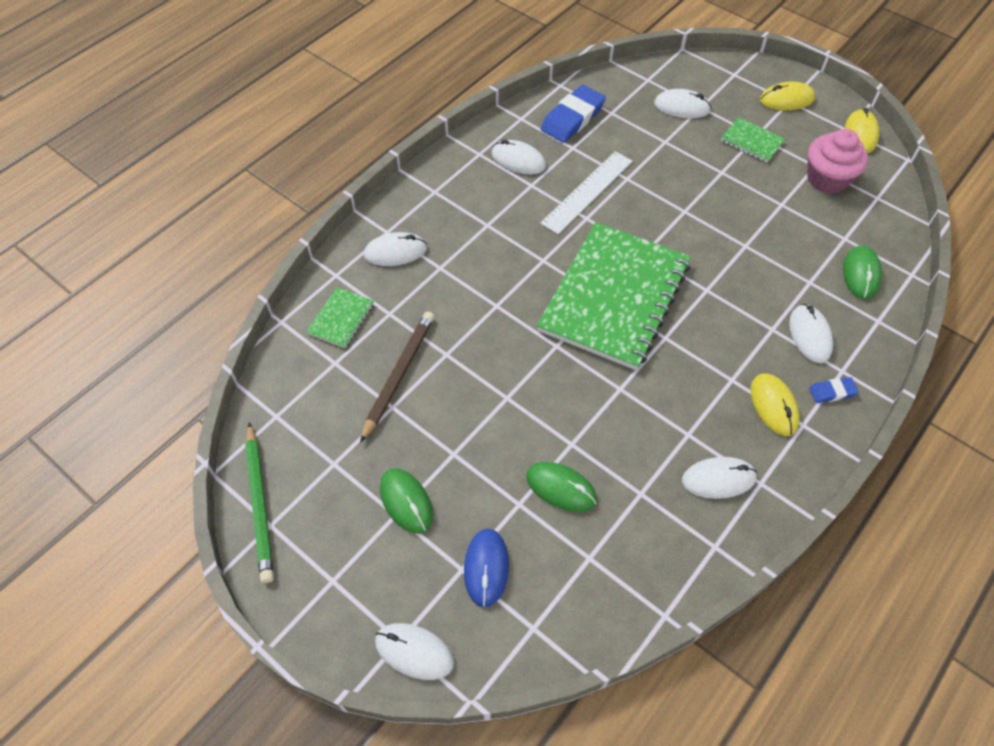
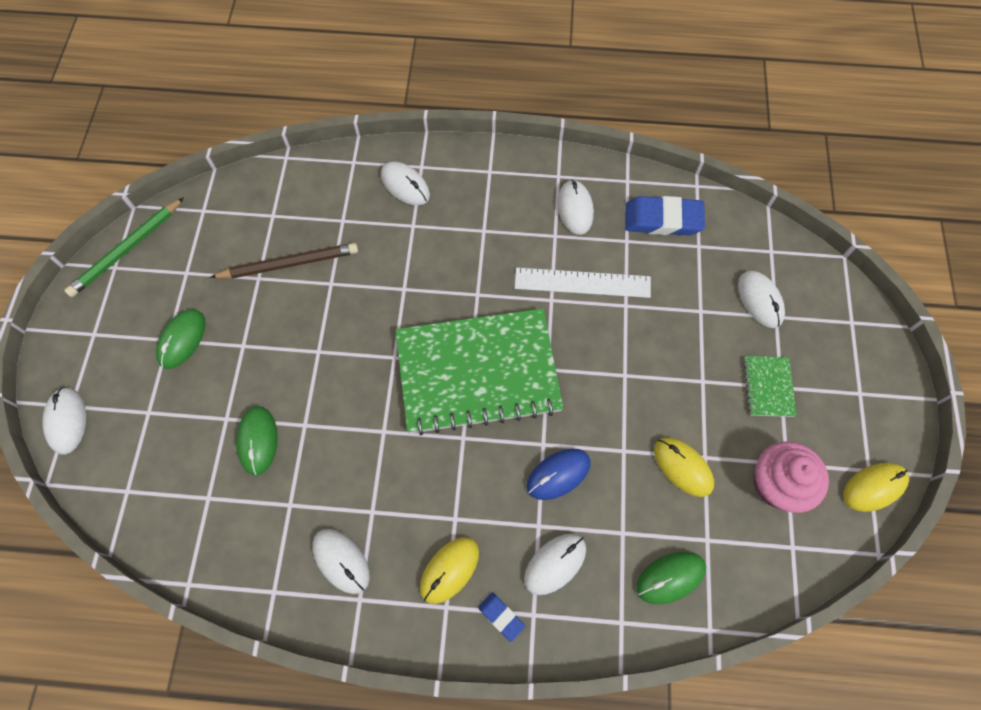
camera: 55 degrees right, 10 degrees up
(341, 319) = (314, 192): green notebook -> none
(486, 568) = (158, 428): blue mouse -> blue mouse (558, 474)
(786, 99) = (859, 389): yellow mouse -> yellow mouse (682, 467)

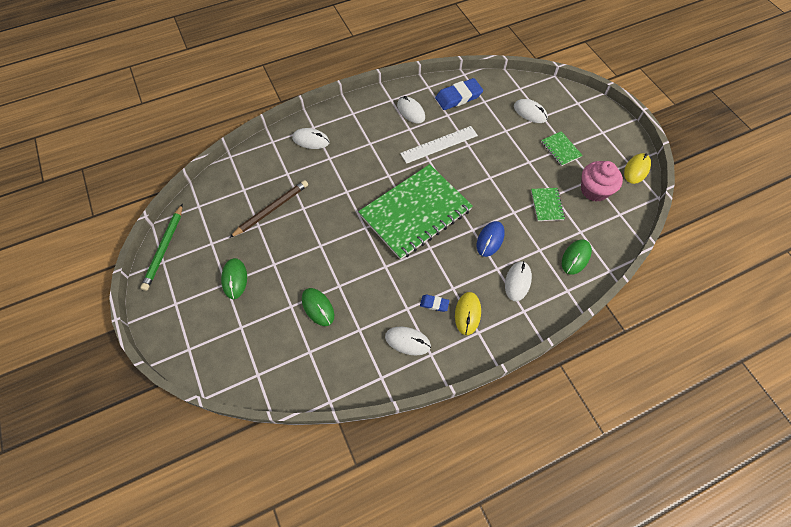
camera: 30 degrees left, 5 degrees down
(67, 421) = (192, 358): white mouse -> none
(501, 616) = (508, 321): blue eraser -> blue eraser (434, 304)
(682, 467) = (547, 205): yellow mouse -> green notebook

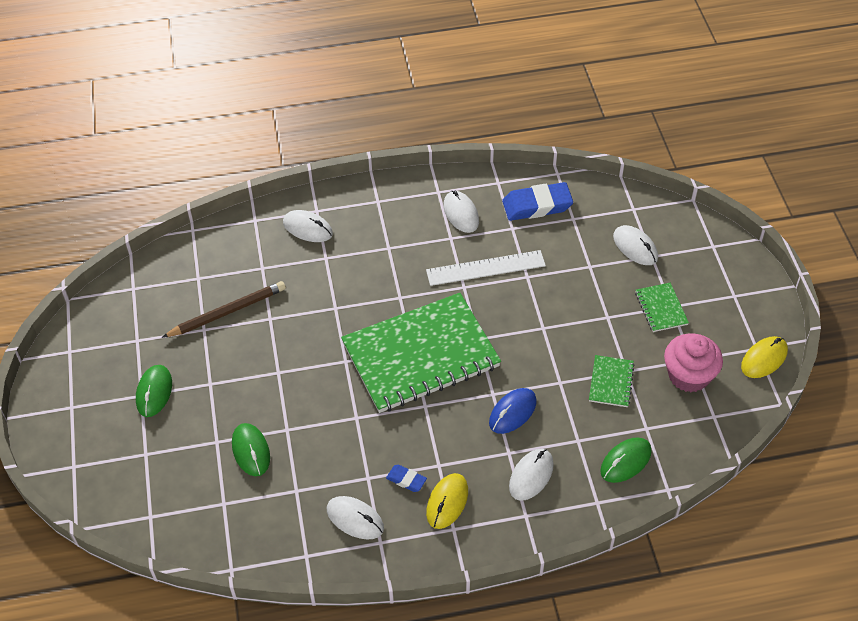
camera: 15 degrees right, 10 degrees down
(164, 248) = (75, 335): green pencil -> none

